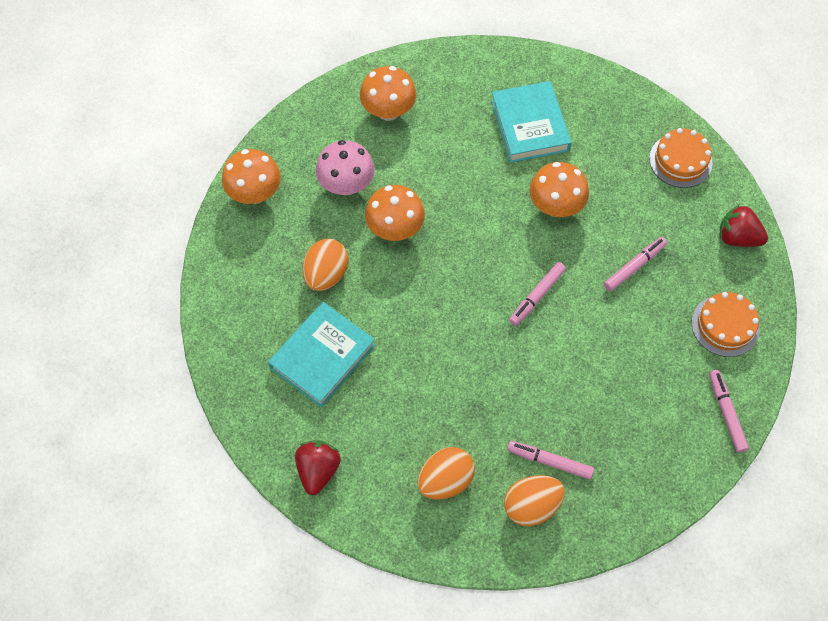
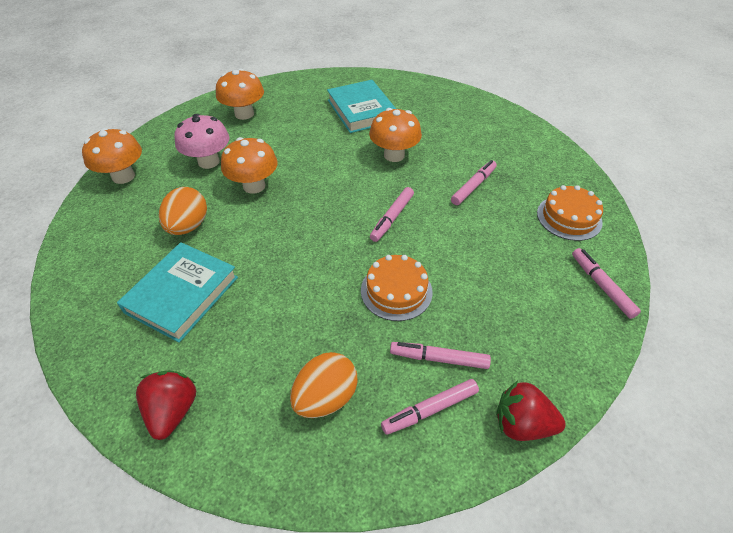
camera: 10 degrees left, 15 degrees down
(531, 506) = (430, 410): orange egg -> pink marker
(680, 160) = (487, 118): orange cake -> orange cake (396, 291)
(737, 237) = (552, 157): red strawberry -> red strawberry (522, 424)

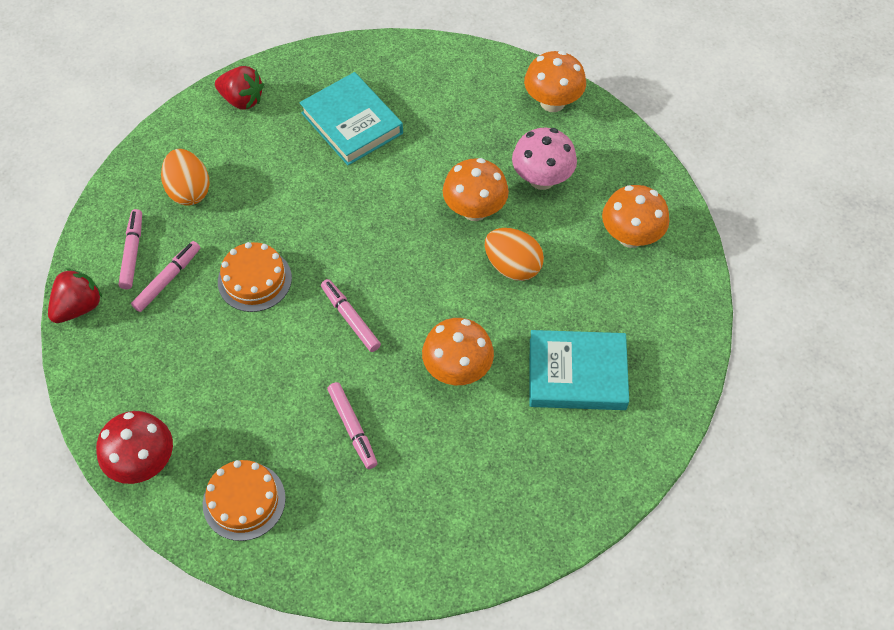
camera: 115 degrees right, 10 degrees up
(188, 226) = (440, 142): orange egg -> orange egg (512, 266)
(601, 286) = (143, 463): pink marker -> red mushroom

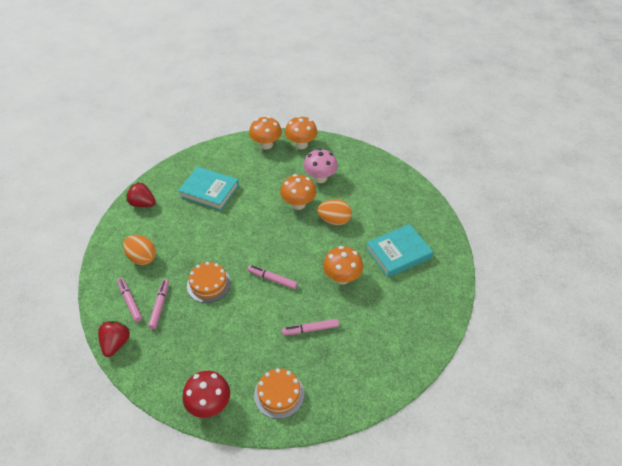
camera: 30 degrees left, 10 degrees down
(242, 100) = (143, 203): red strawberry -> red strawberry turned 150 degrees counterclockwise
(352, 428) = (310, 329): pink marker -> pink marker turned 135 degrees clockwise
(630, 236) = (378, 185): orange mushroom -> orange mushroom (266, 145)

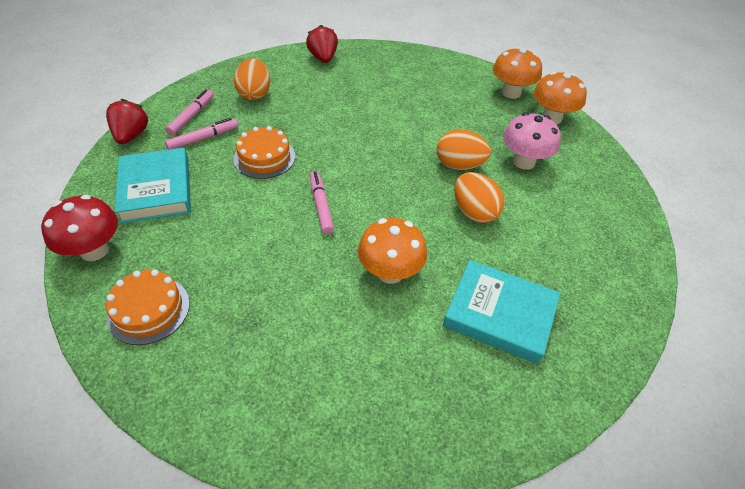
camera: 50 degrees right, 0 degrees up
(116, 343) = (131, 135): red strawberry -> red strawberry turned 60 degrees counterclockwise
(209, 191) = (391, 89): turquoise book -> turquoise book (156, 189)
(298, 204) = (459, 165): orange mushroom -> orange egg
(310, 329) = (275, 286): pink marker -> none

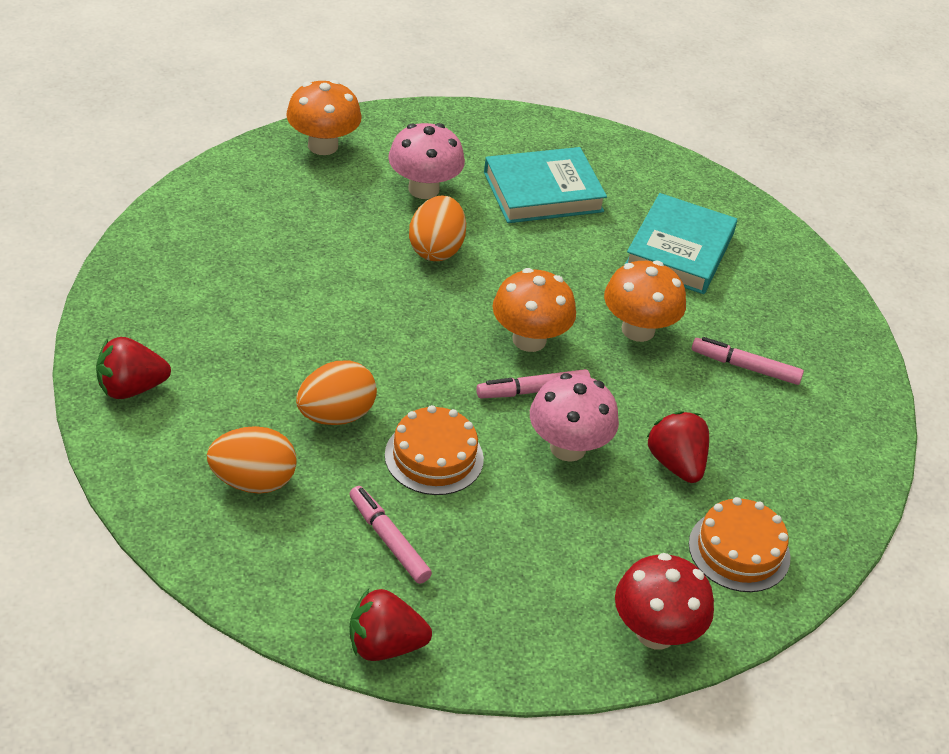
camera: 95 degrees left, 5 degrees down
(156, 189) = (521, 583): turquoise book -> turquoise book (543, 192)
(191, 116) = (323, 565): pink marker -> pink marker (745, 367)
(243, 280) = (676, 463): none -> red strawberry
(266, 219) = (567, 447): none -> pink mushroom
(474, 212) = (527, 248): orange egg -> orange egg (335, 415)
(511, 93) = (256, 173): orange mushroom -> orange mushroom (529, 339)

